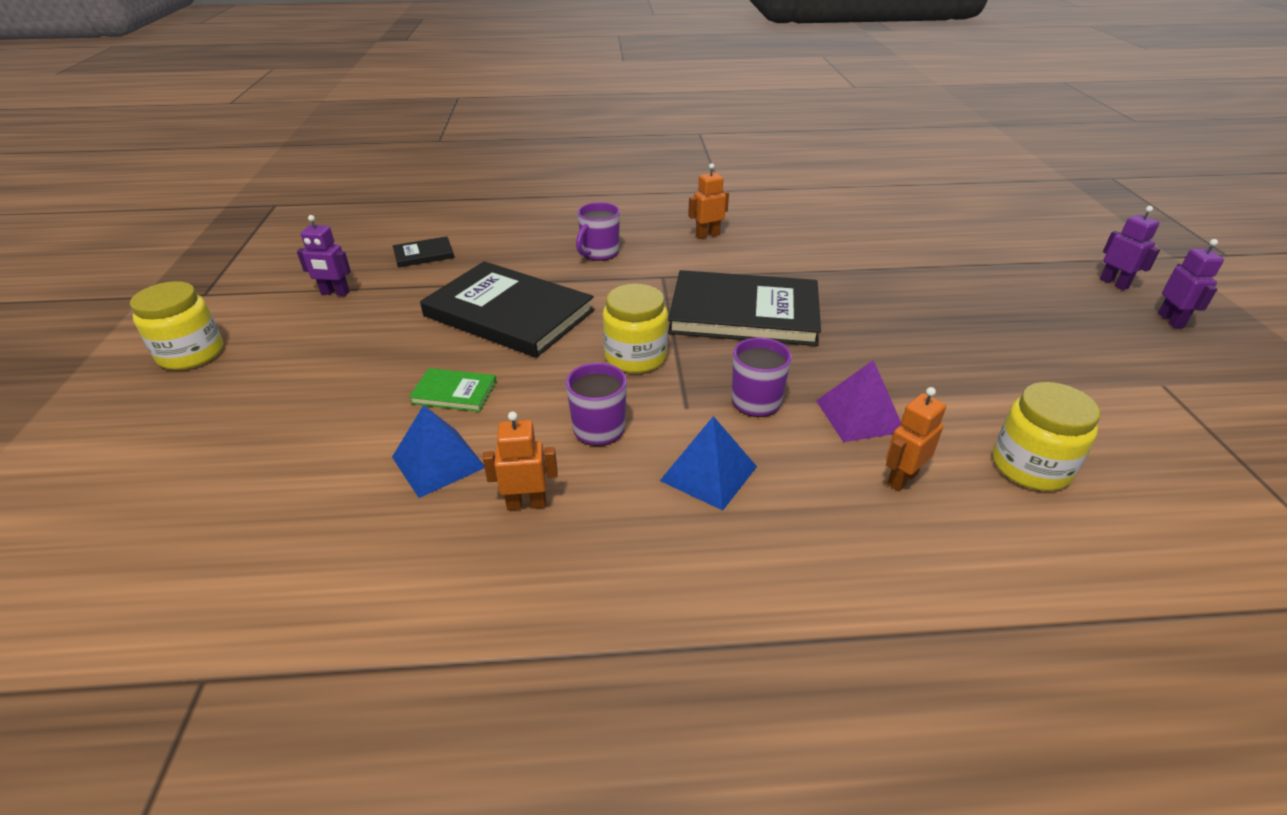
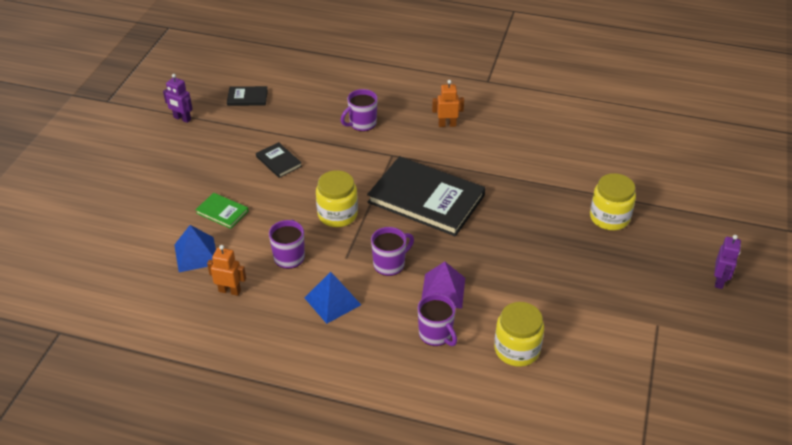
camera: 20 degrees right, 5 degrees up
(191, 354) = (91, 147): yellow jar -> yellow jar (609, 217)
(509, 313) = (279, 161): black book -> black book, size x0.44
(902, 478) = (436, 335): orange robot -> purple mug
(1114, 283) = (711, 241): purple robot -> none

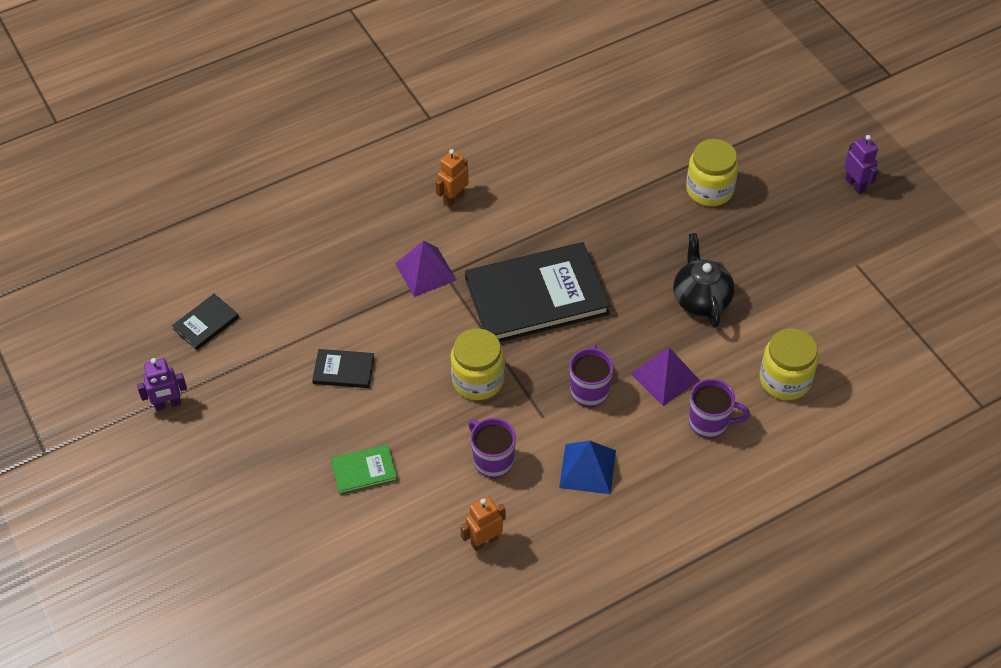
camera: 45 degrees left, 10 degrees up
(196, 254) = (401, 534): blue pyramid -> none
(362, 124) = (370, 262): purple mug -> none
(383, 147) = (425, 272): none -> purple pyramid
(523, 268) = (701, 299): none -> black teapot

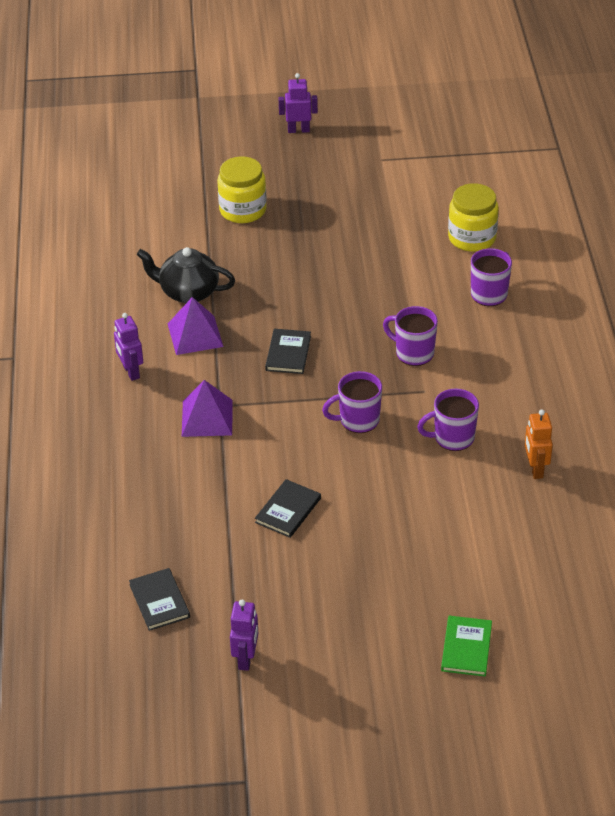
camera: 65 degrees left, 10 degrees down
(364, 471) = (415, 529): green book -> green book (466, 648)
(453, 198) = (131, 372): orange robot -> purple robot
(478, 380) = (358, 420): yellow jar -> purple mug
(536, 297) = (288, 353): black book -> black book, size x0.44
(587, 469) = (495, 381): blue pyramid -> none
(664, 377) = (427, 304): purple pyramid -> purple pyramid (195, 335)
(701, 299) = (358, 255): black teapot -> black teapot (188, 292)

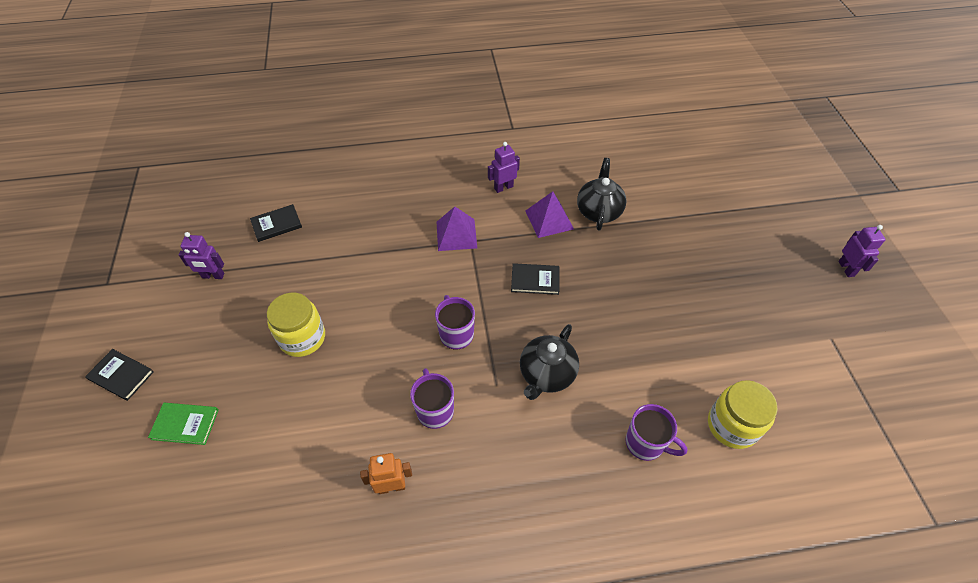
camera: 85 degrees right, 10 degrees up
(243, 210) = (713, 237): yellow jar -> yellow jar (302, 338)
(288, 510) = (355, 291): black book -> black book (121, 375)
(413, 353) = (546, 374): purple mug -> black teapot

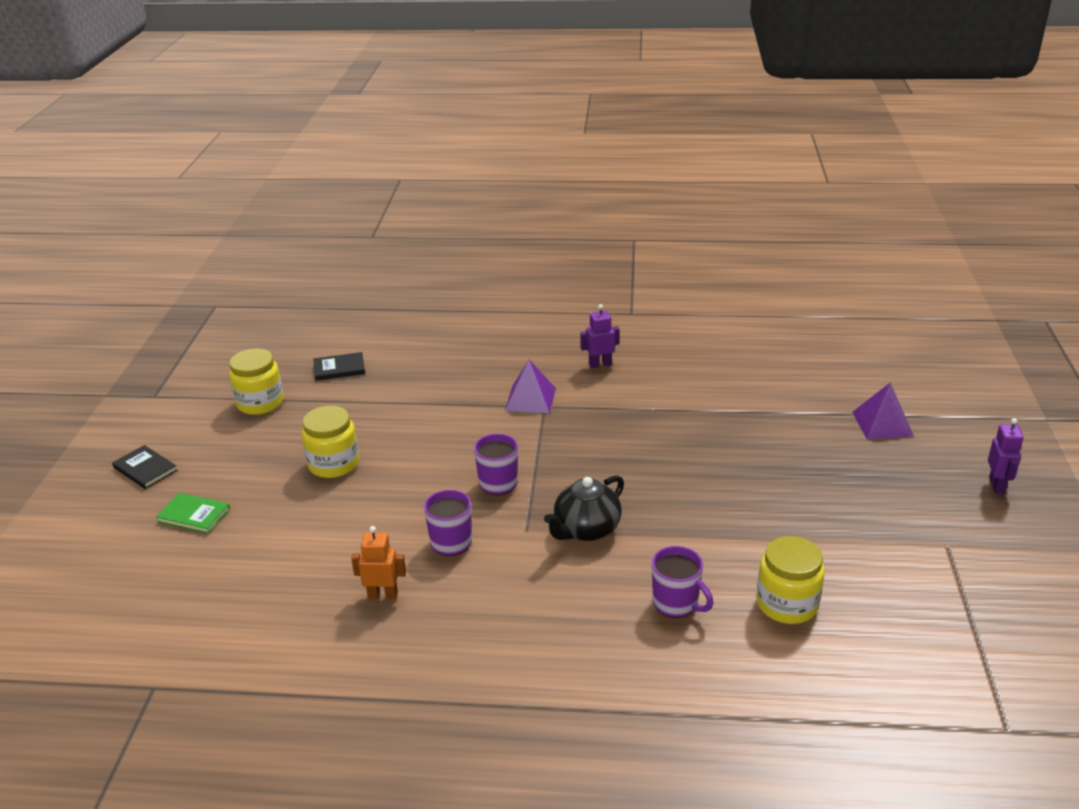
camera: 15 degrees right, 20 degrees down
(213, 276) = (260, 403): purple robot -> yellow jar
(535, 280) = (604, 448): black book -> none
(549, 219) = (642, 398): purple pyramid -> purple pyramid (882, 423)
(599, 211) = (704, 397): black teapot -> none

